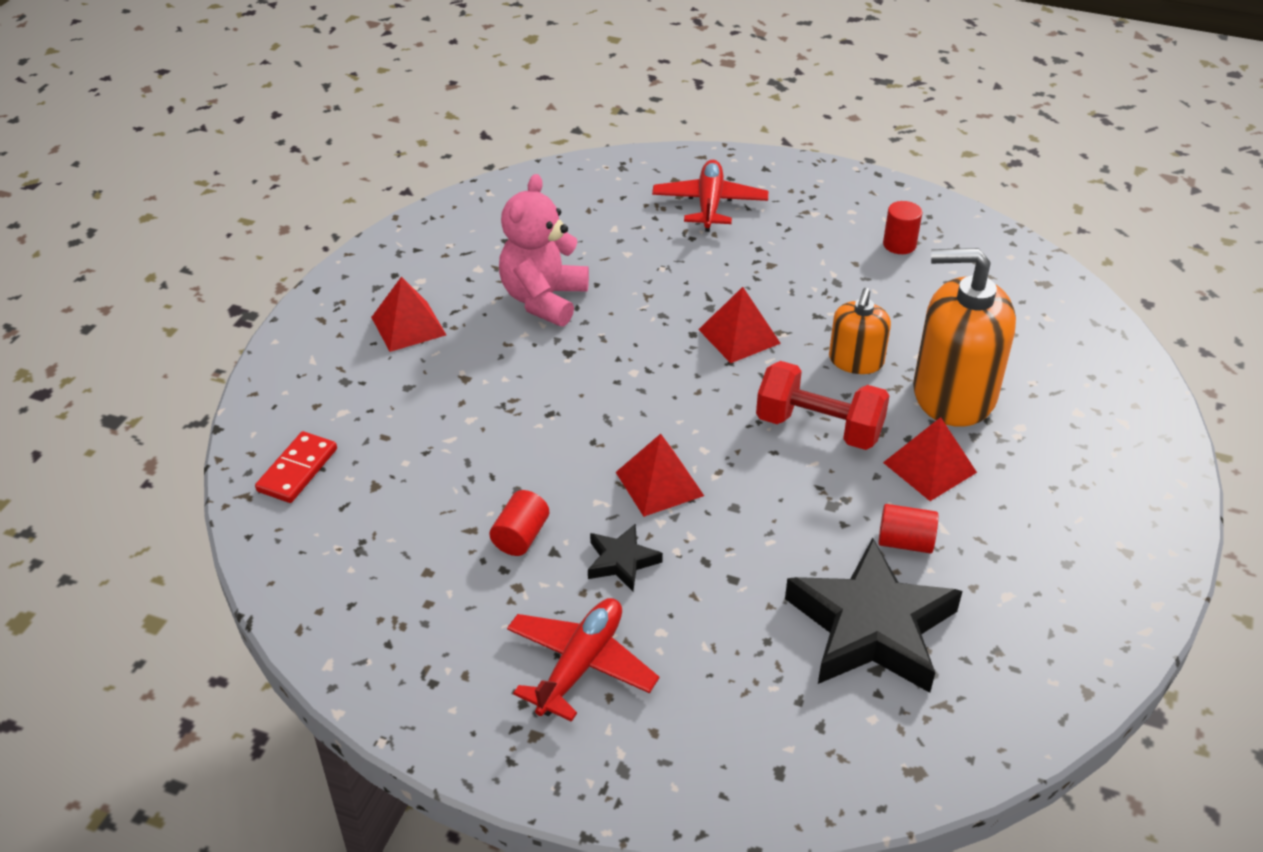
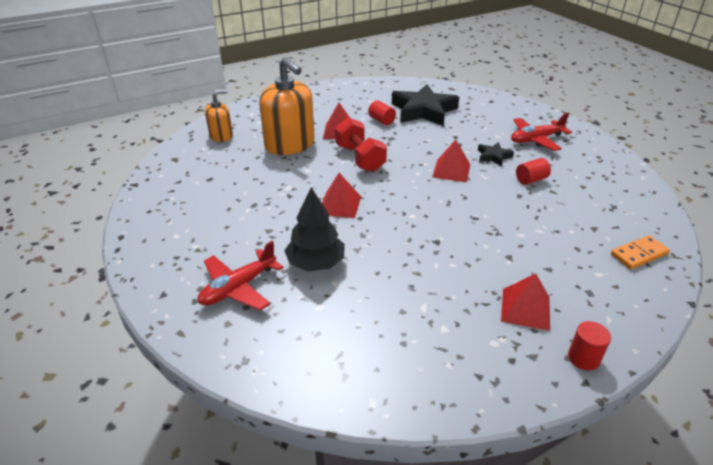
camera: 140 degrees left, 5 degrees down
(297, 470) = (639, 254): red domino -> orange domino
(544, 299) = (420, 279): pink teddy bear -> none
(670, 260) = (316, 263): none -> black tree
(856, 360) = (305, 171): orange soap dispenser -> orange soap dispenser (221, 136)
(899, 244) = (192, 205): red cylinder -> red cylinder (583, 358)

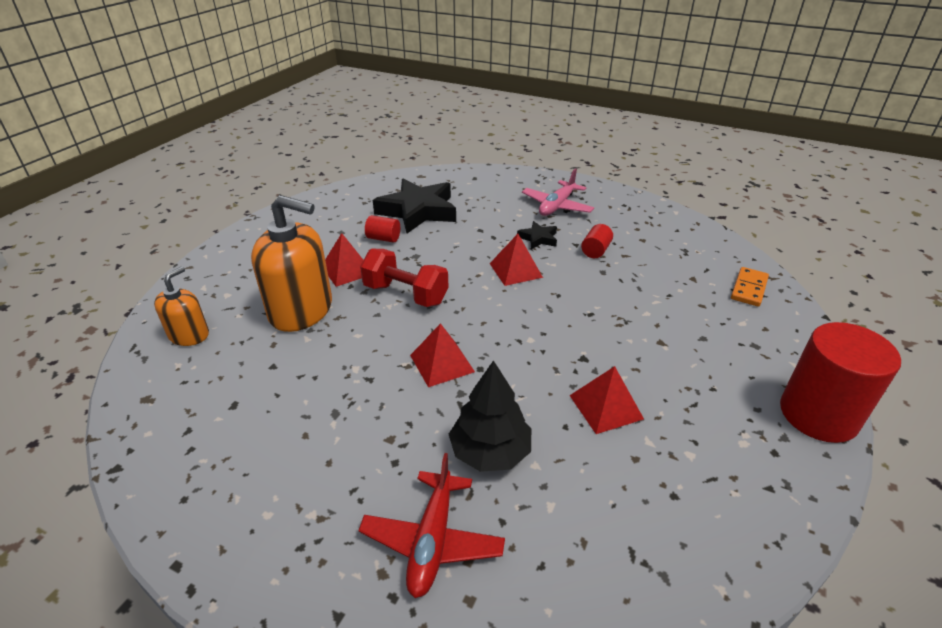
camera: 35 degrees left, 0 degrees up
(525, 309) = (729, 391): red pyramid -> red pyramid (606, 407)
(536, 139) = (557, 206): red plane -> pink plane
(583, 358) = (818, 414): red cylinder -> red cylinder, size x2.22

